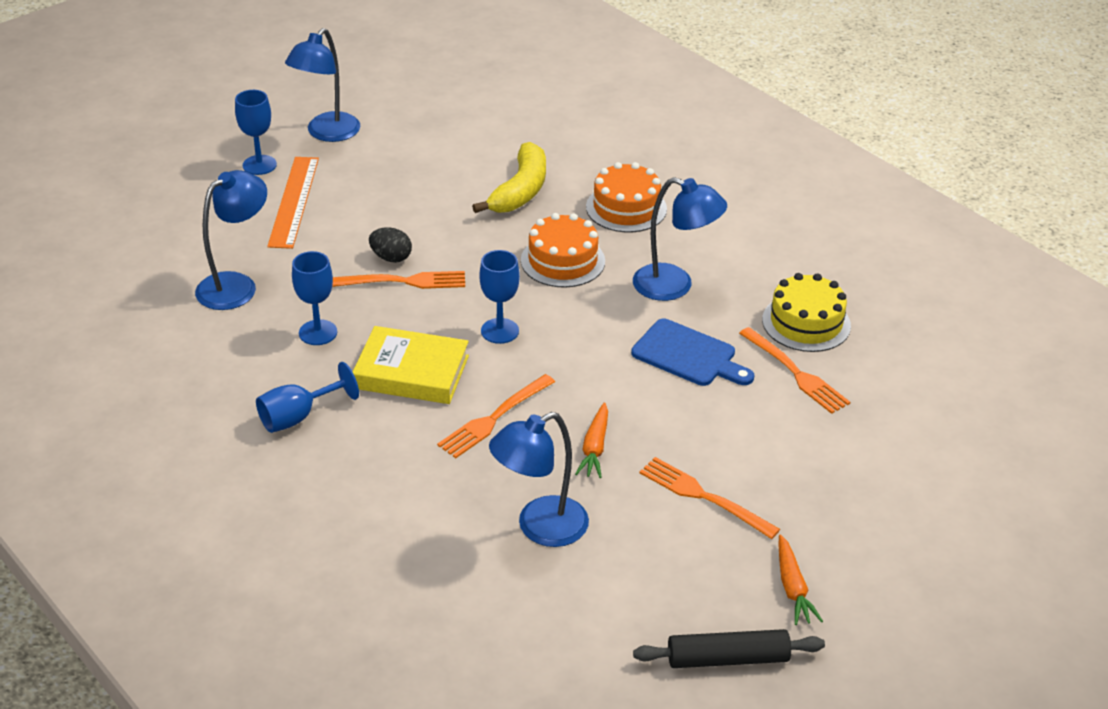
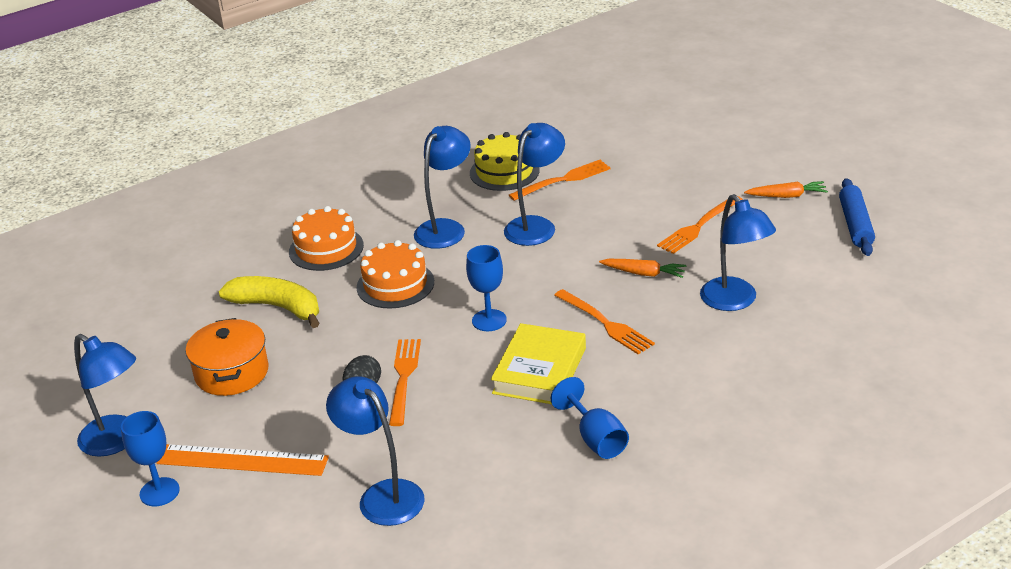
camera: 80 degrees left, 5 degrees down
(318, 332) = (472, 432): blue goblet -> none
(417, 178) = (232, 373): none -> orange pot
(688, 355) = (536, 226): blue cutting board -> blue lamp
(727, 659) = (855, 225): black rolling pin -> blue rolling pin

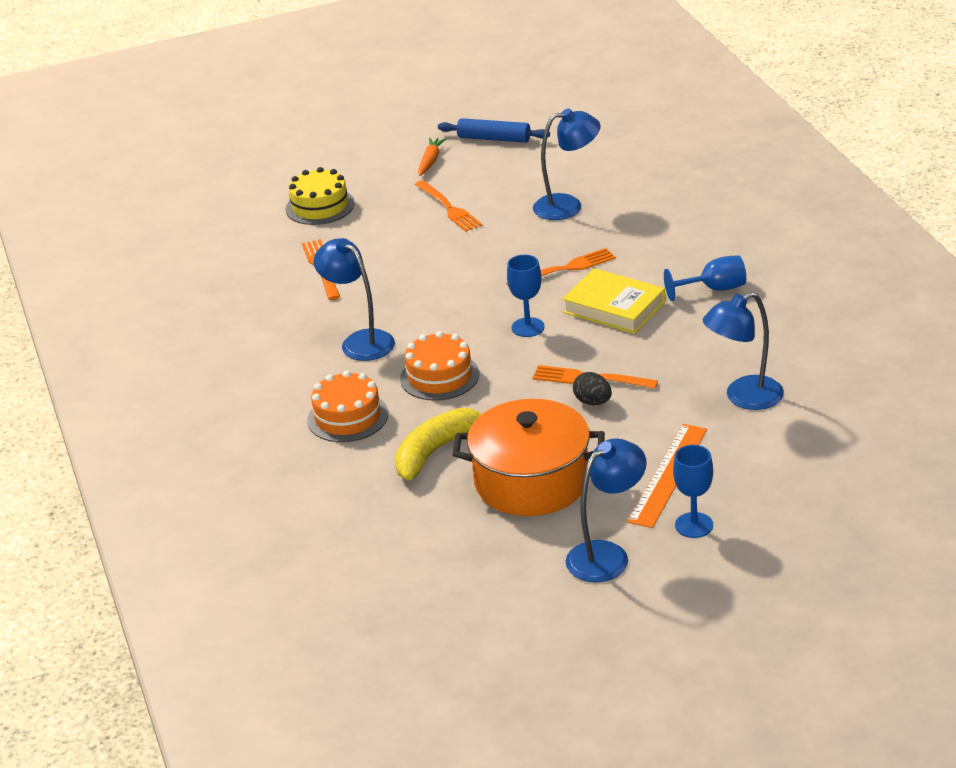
camera: 75 degrees left, 0 degrees up
(232, 373) = (531, 481): orange pot -> orange pot, size x1.51
(504, 172) = (280, 299): yellow cake -> yellow cake (320, 206)
(536, 226) = (391, 290): blue lamp -> none
(644, 273) = (503, 242): orange carrot -> none

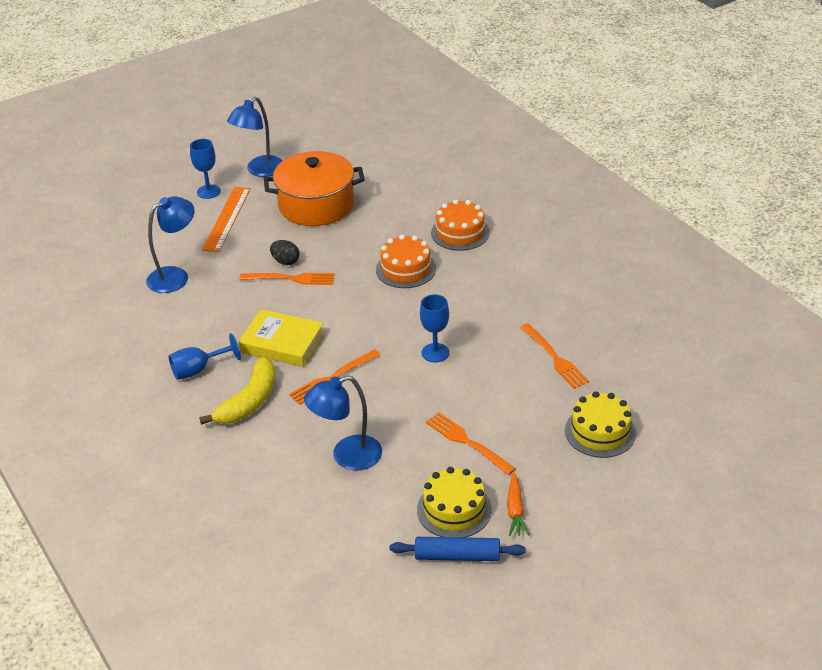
camera: 165 degrees right, 5 degrees up
(360, 341) = (482, 291): blue lamp -> none
(436, 451) = (387, 217): yellow banana -> yellow banana (249, 401)
(483, 165) = (454, 509): none -> yellow cake
(528, 327) = (350, 317): blue goblet -> blue goblet (435, 353)

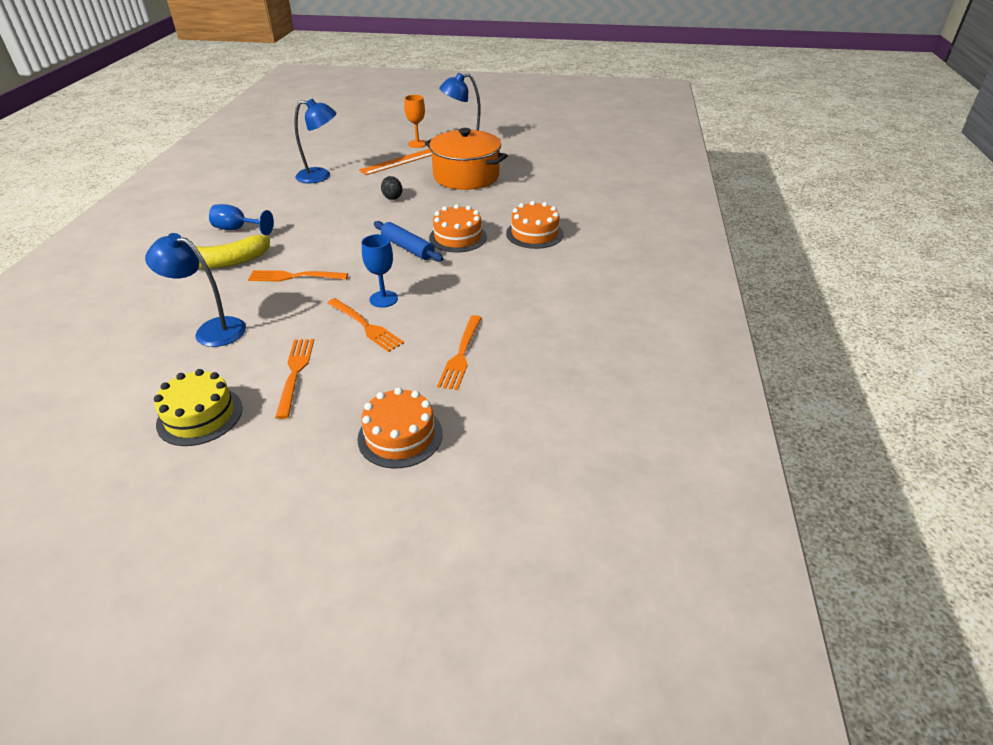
camera: 40 degrees right, 0 degrees up
(208, 191) = (417, 144): blue goblet -> orange goblet
(282, 343) = (306, 240): yellow book -> none
(291, 279) = (378, 208): orange fork -> orange fork (365, 326)
(457, 556) = (138, 453): blue rolling pin -> blue rolling pin (407, 248)
(515, 510) = (234, 450): orange carrot -> none
(600, 432) = (400, 436): yellow cake -> orange cake

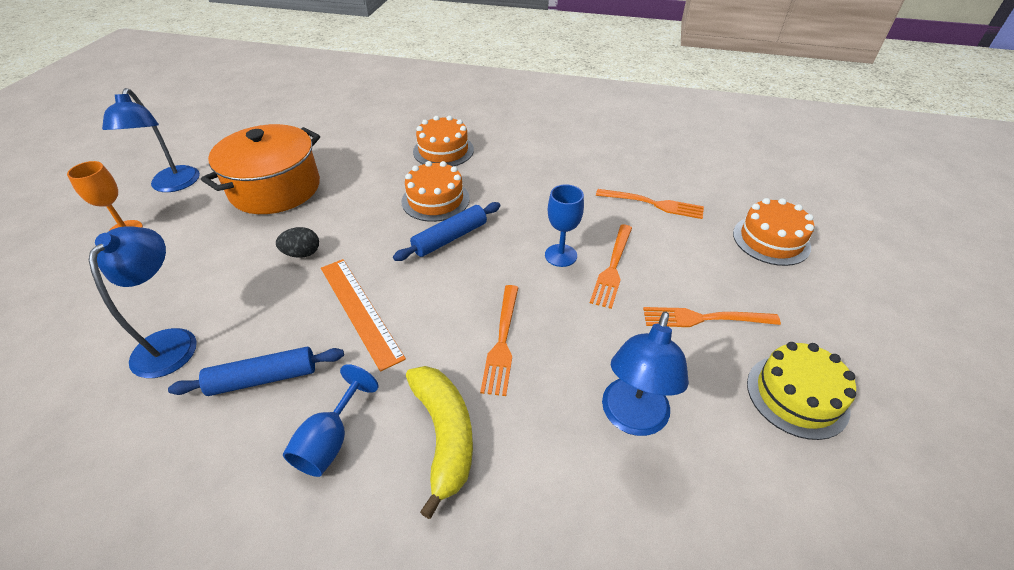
camera: 85 degrees left, 5 degrees up
(287, 204) = (263, 378): none -> blue rolling pin
(365, 326) = (613, 267): orange fork -> orange fork turned 150 degrees clockwise
(402, 161) = (179, 246): orange ruler -> orange ruler (359, 310)

